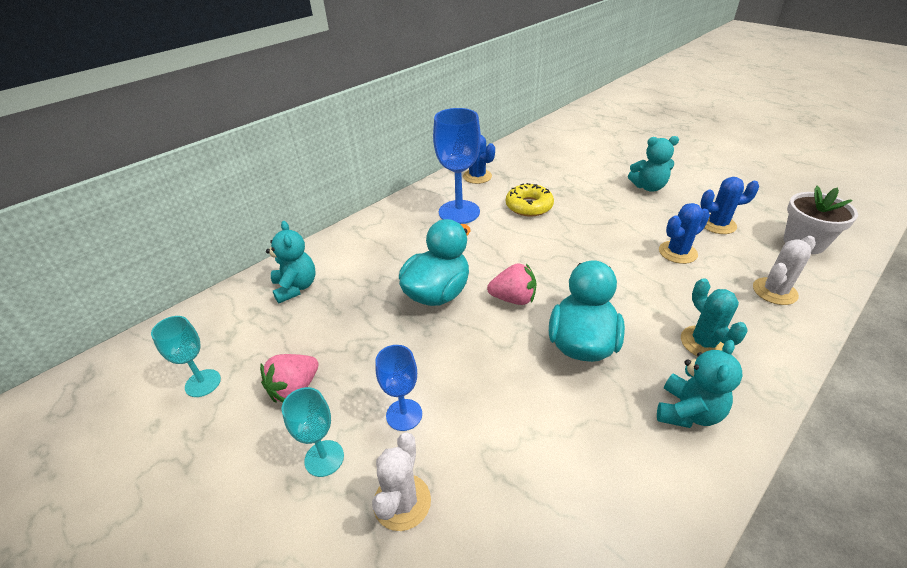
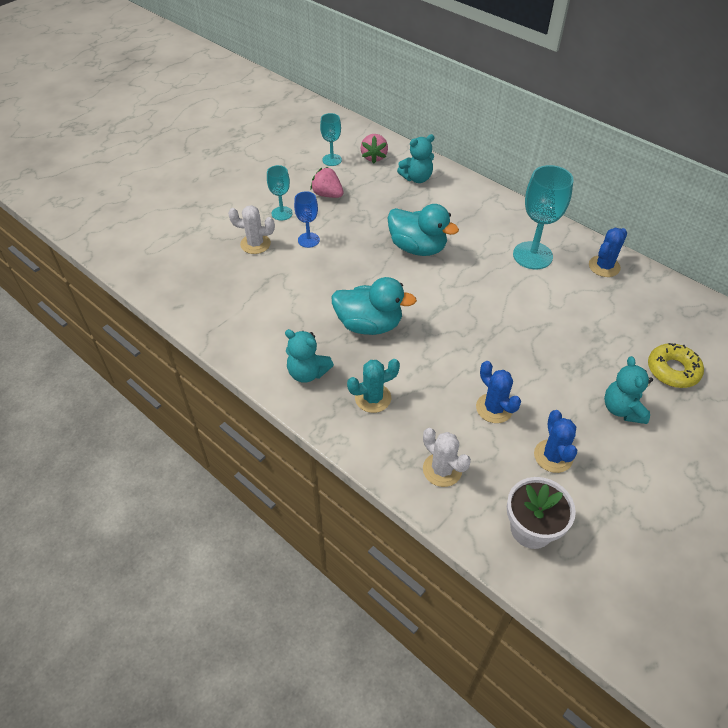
camera: 85 degrees right, 10 degrees up
(459, 212) = (532, 255): blue goblet -> turquoise goblet
(513, 299) = (415, 289): pink strawberry -> pink strawberry (374, 157)
(529, 206) = (555, 304): yellow donut -> yellow donut (672, 370)

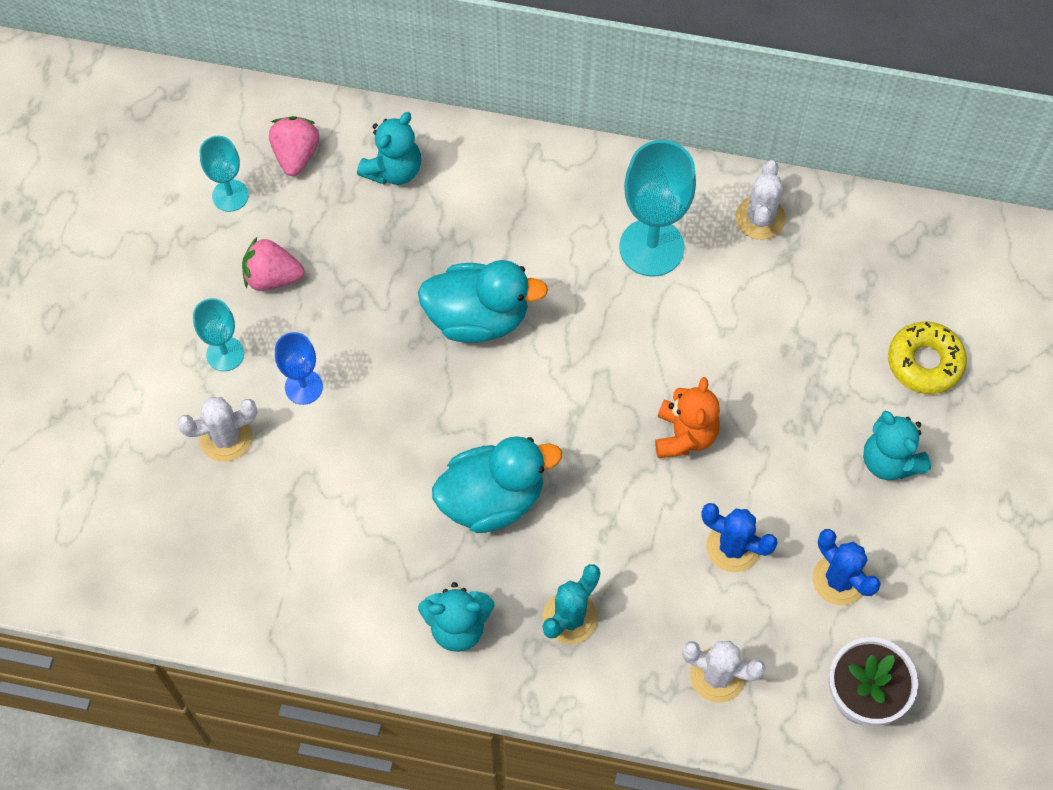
camera: 30 degrees left, 15 degrees up
(374, 157) = (296, 155): pink strawberry -> pink strawberry turned 150 degrees counterclockwise
(498, 343) = (684, 435): none -> orange teddy bear
(604, 266) = (760, 218): blue cactus -> white cactus

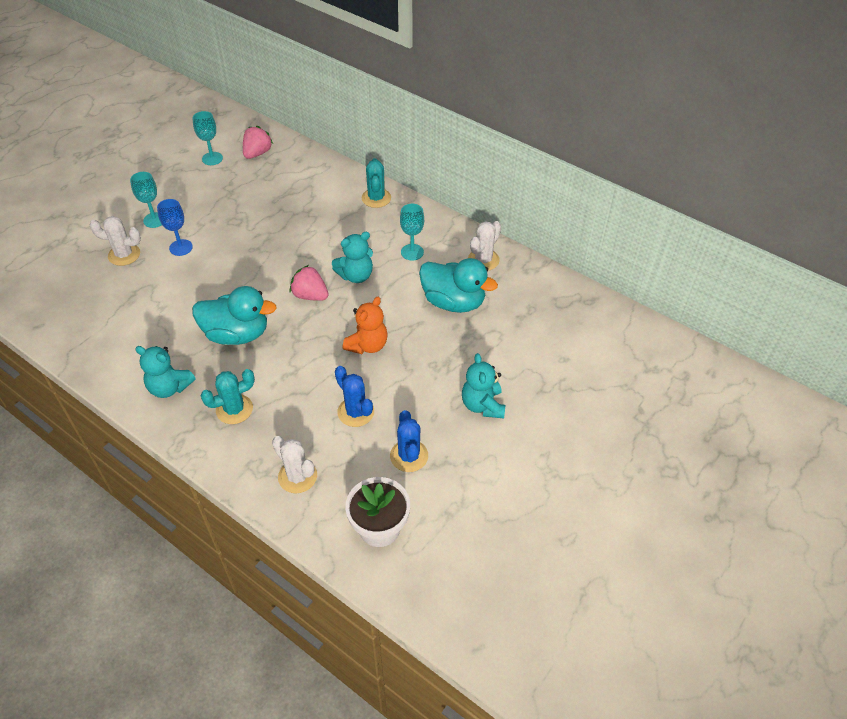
camera: 25 degrees right, 15 degrees down
(272, 277) = (204, 197): pink strawberry -> pink strawberry (310, 295)
(393, 170) = (300, 174): turquoise teddy bear -> turquoise teddy bear (356, 275)
(478, 317) = (294, 250): turquoise duck -> turquoise duck (453, 302)
(538, 168) = (376, 198): none -> turquoise cactus
(651, 247) = (412, 252): turquoise goblet -> turquoise goblet, size x0.57
(924, 362) = (537, 363): yellow donut -> none

